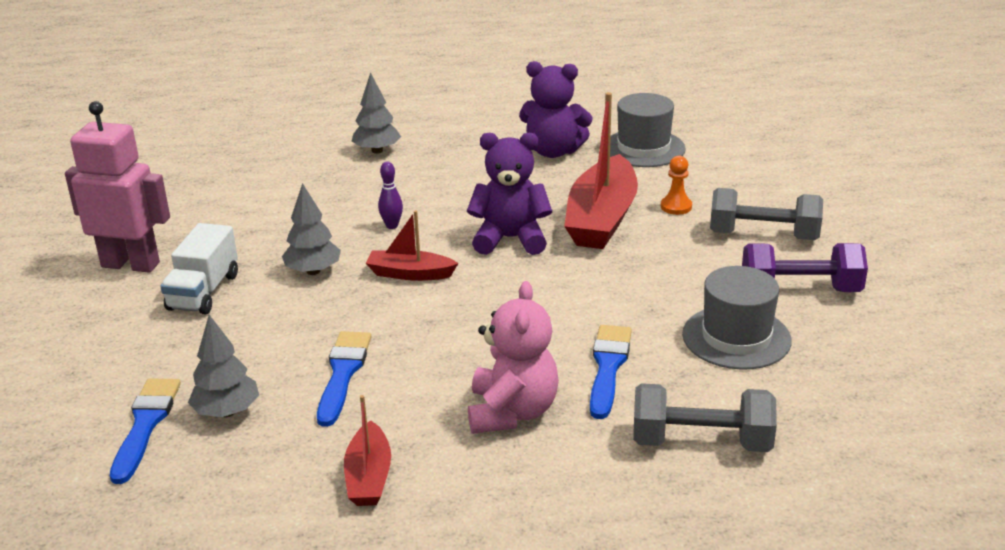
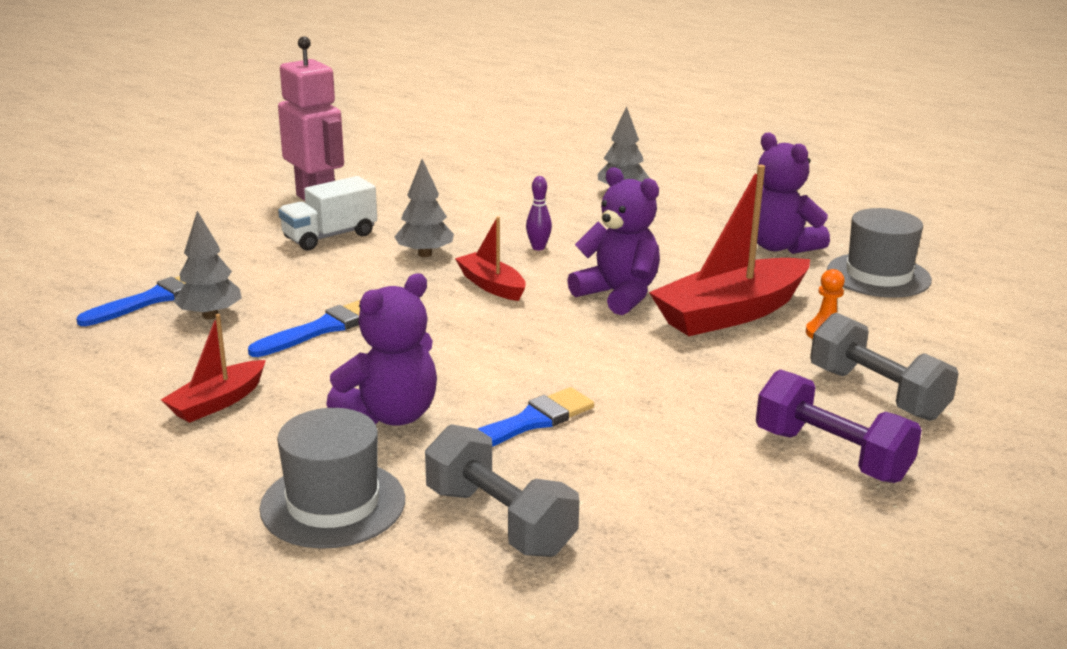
camera: 40 degrees right, 5 degrees down
(512, 412) = (390, 415): pink teddy bear -> purple teddy bear
(736, 337) = (688, 460): grey hat -> grey hat (333, 504)

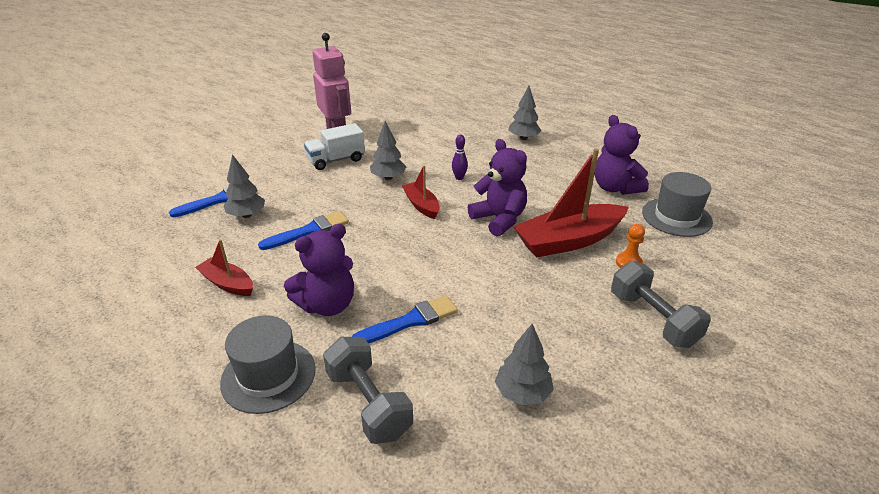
camera: 10 degrees right, 10 degrees up
(217, 402) = (227, 284): red boat -> red boat turned 75 degrees clockwise
(719, 489) = (522, 393): none -> grey tree
(831, 455) = (608, 371): purple dumbbell -> none

